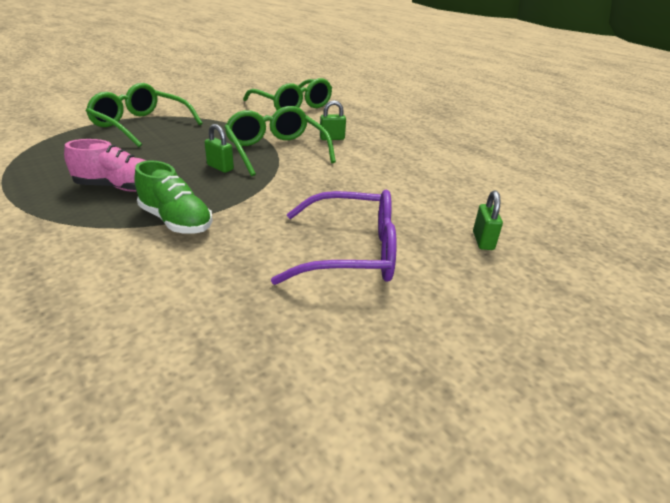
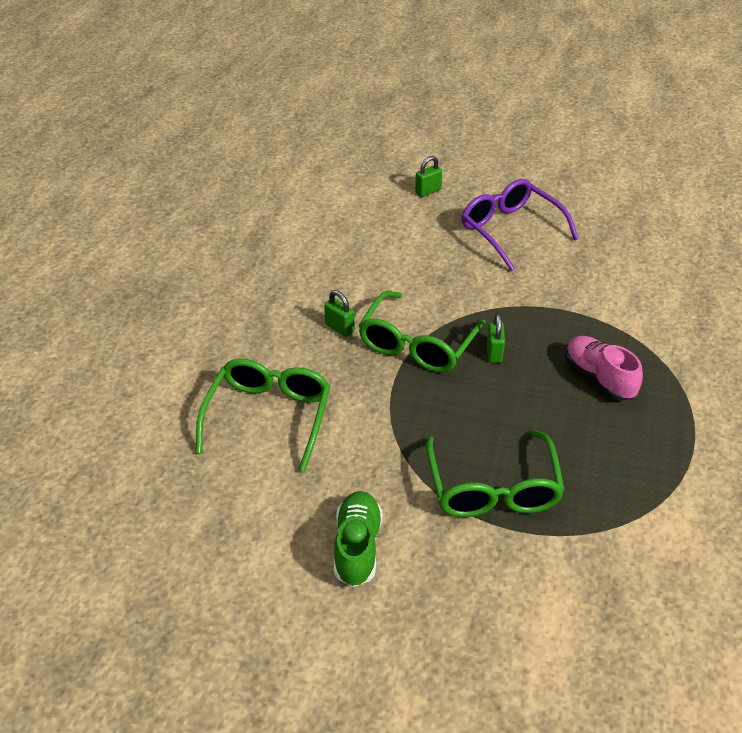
camera: 125 degrees left, 10 degrees up
(176, 221) = (586, 315): green shoe -> green shoe (357, 547)

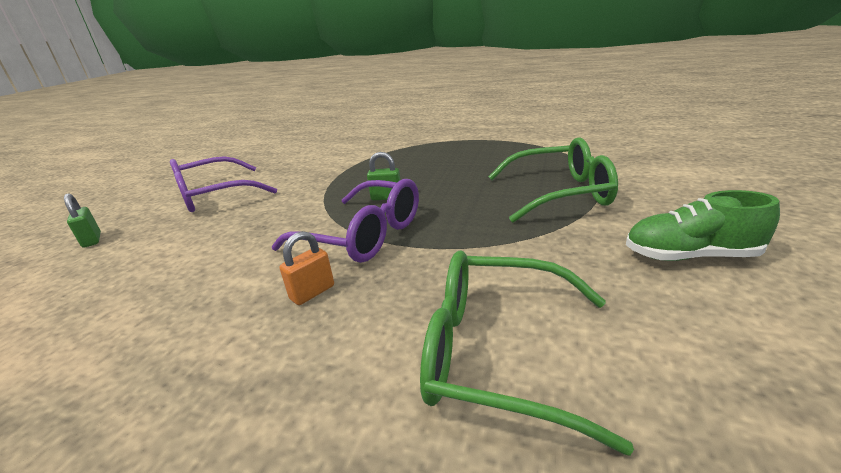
camera: 85 degrees left, 15 degrees down
(339, 328) = (312, 292): green padlock -> orange padlock
(417, 344) = (364, 235): green glasses -> purple glasses
(598, 378) = (424, 162): pink shoe -> none

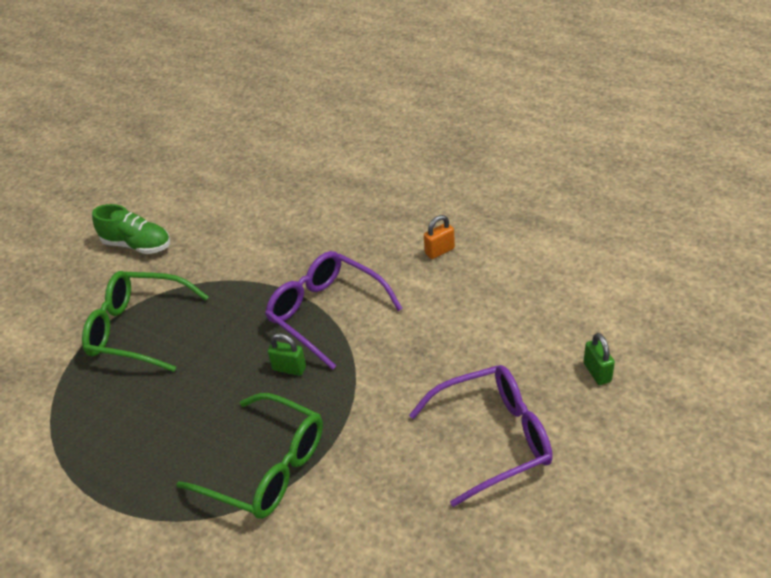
camera: 165 degrees left, 15 degrees up
(312, 292) = (371, 263): orange padlock -> orange padlock (439, 251)
(497, 352) = (284, 212): green glasses -> green glasses (267, 468)

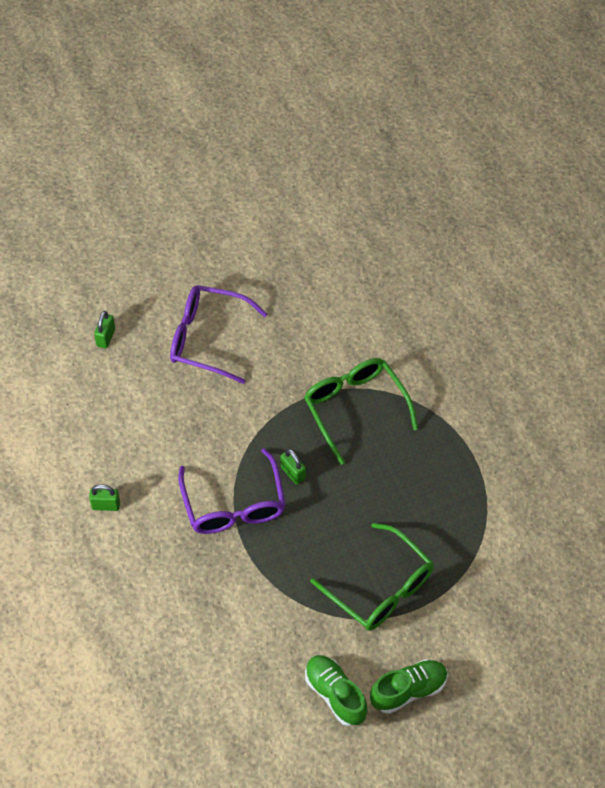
camera: 150 degrees left, 15 degrees up
(73, 278) = (408, 690): none -> green shoe
(439, 251) = (106, 505): orange padlock -> green padlock

